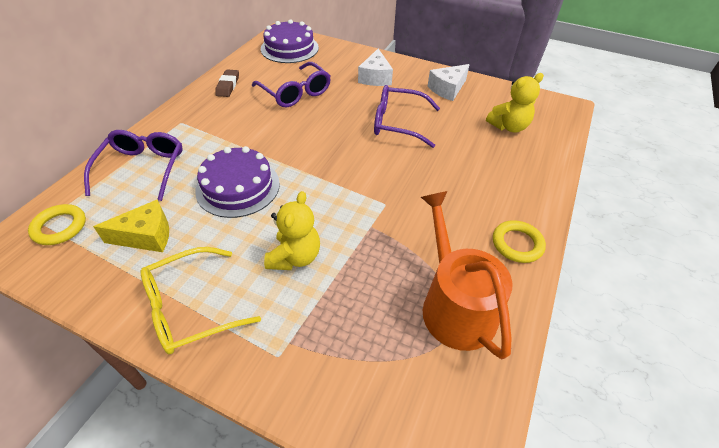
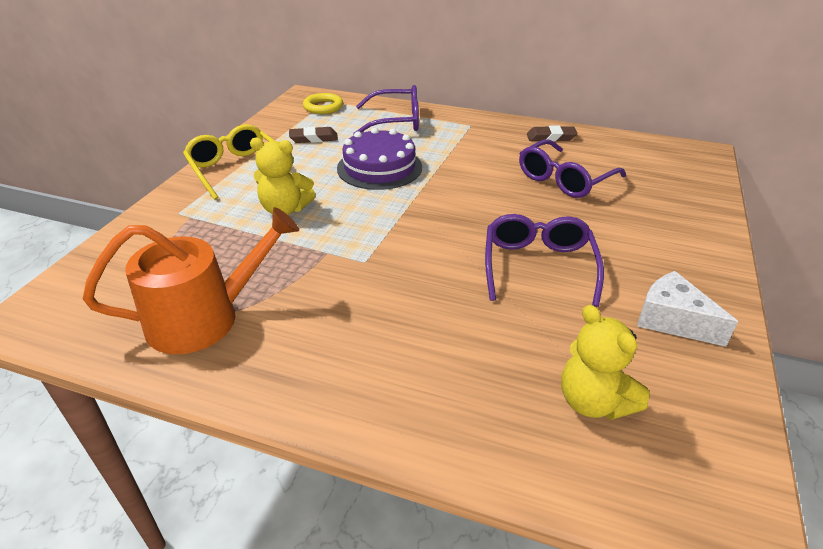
camera: 85 degrees right, 10 degrees down
(146, 236) = (313, 138): yellow cheese -> brown eraser
(289, 48) = (671, 163): purple cake -> none
(375, 77) = (650, 239): white cheese -> none
(517, 244) = (294, 384): yellow ring -> none

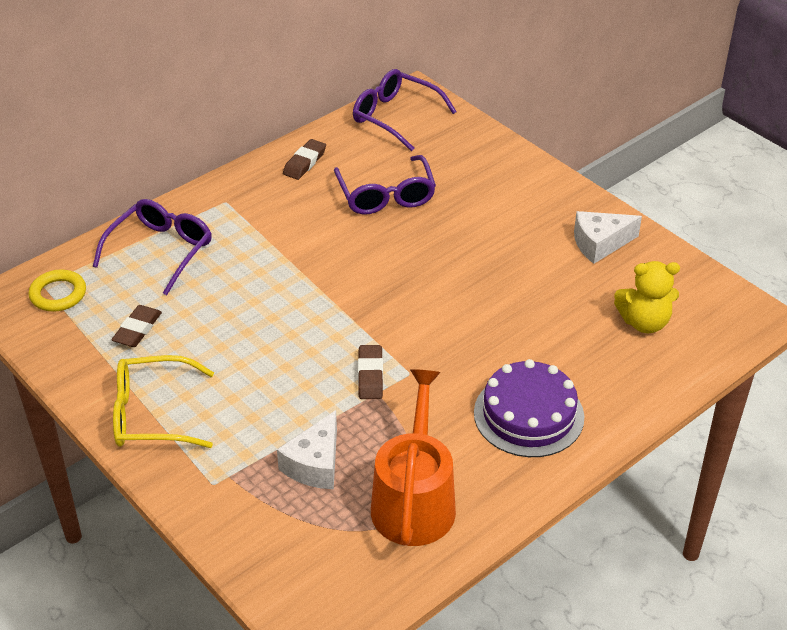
camera: 60 degrees left, 5 degrees up
(222, 250) = (315, 464): none -> white cheese
(285, 209) = (276, 399): yellow teddy bear -> none
(345, 242) = (370, 375): none -> brown eraser
(379, 167) = (254, 303): purple cake -> purple cake (528, 414)
(538, 266) = (494, 276): purple glasses -> purple glasses (395, 117)

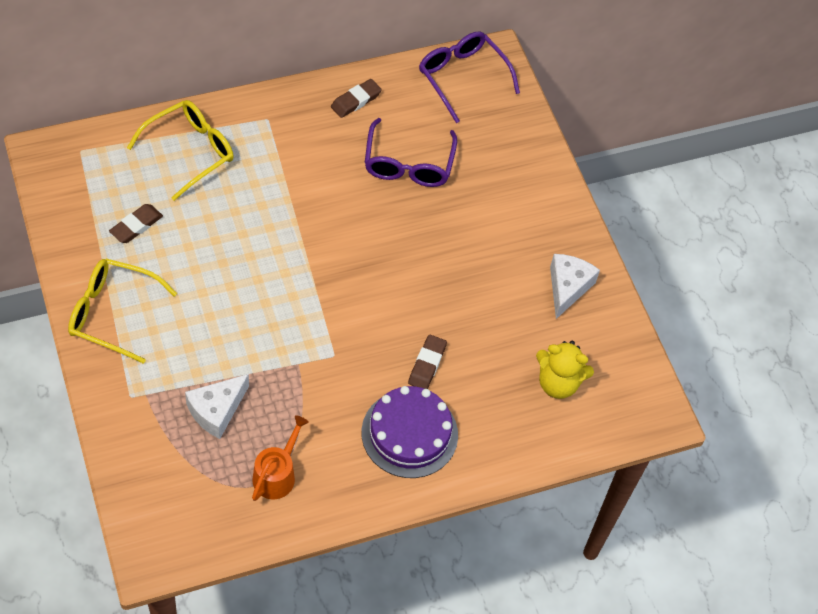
camera: 15 degrees right, 15 degrees up
(58, 294) = (88, 165): yellow ring -> none
(160, 251) = (190, 151): purple glasses -> yellow glasses
(370, 375) = (301, 345): brown eraser -> brown eraser (427, 364)
(414, 500) = (276, 474): orange watering can -> orange watering can, size x0.59
(600, 244) = (567, 288): white cheese -> white cheese turned 105 degrees clockwise

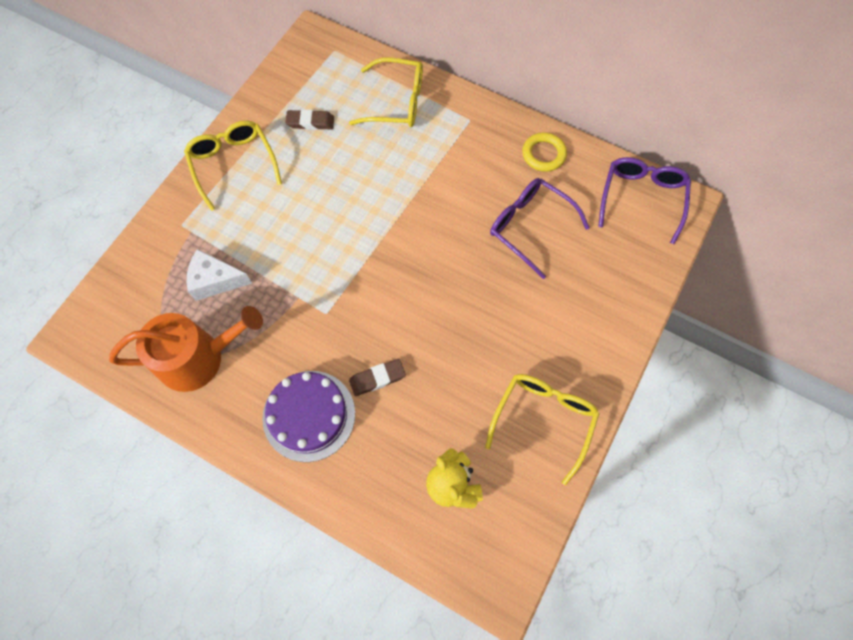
camera: 55 degrees right, 10 degrees up
(276, 474) = (198, 358): orange watering can -> orange watering can, size x1.71
(356, 101) = (543, 154): brown eraser -> yellow ring
(408, 164) = (530, 227): purple glasses -> purple glasses turned 75 degrees clockwise
(567, 288) = (543, 420): white cheese -> yellow glasses

